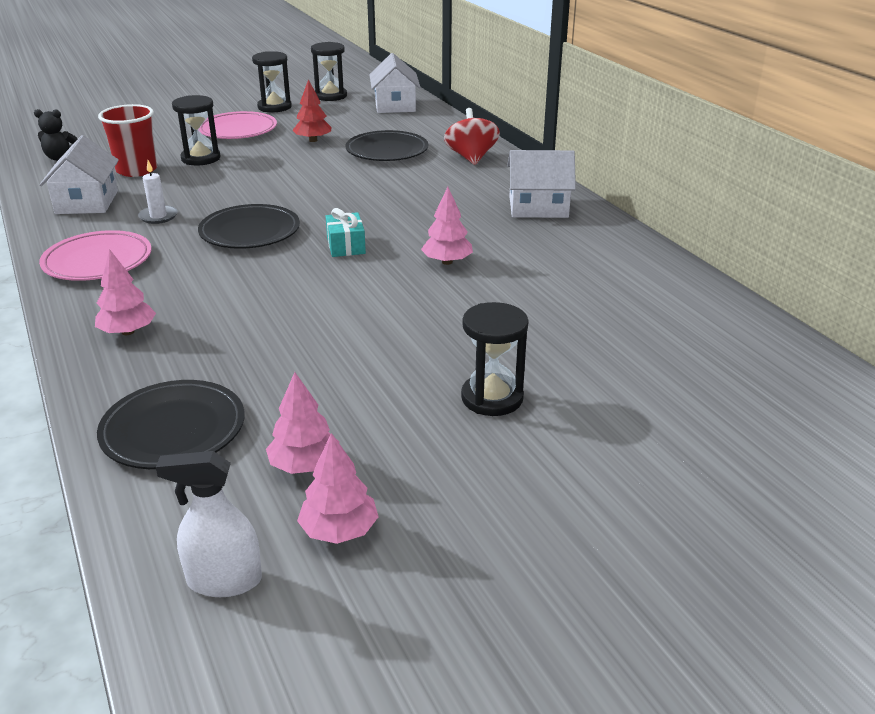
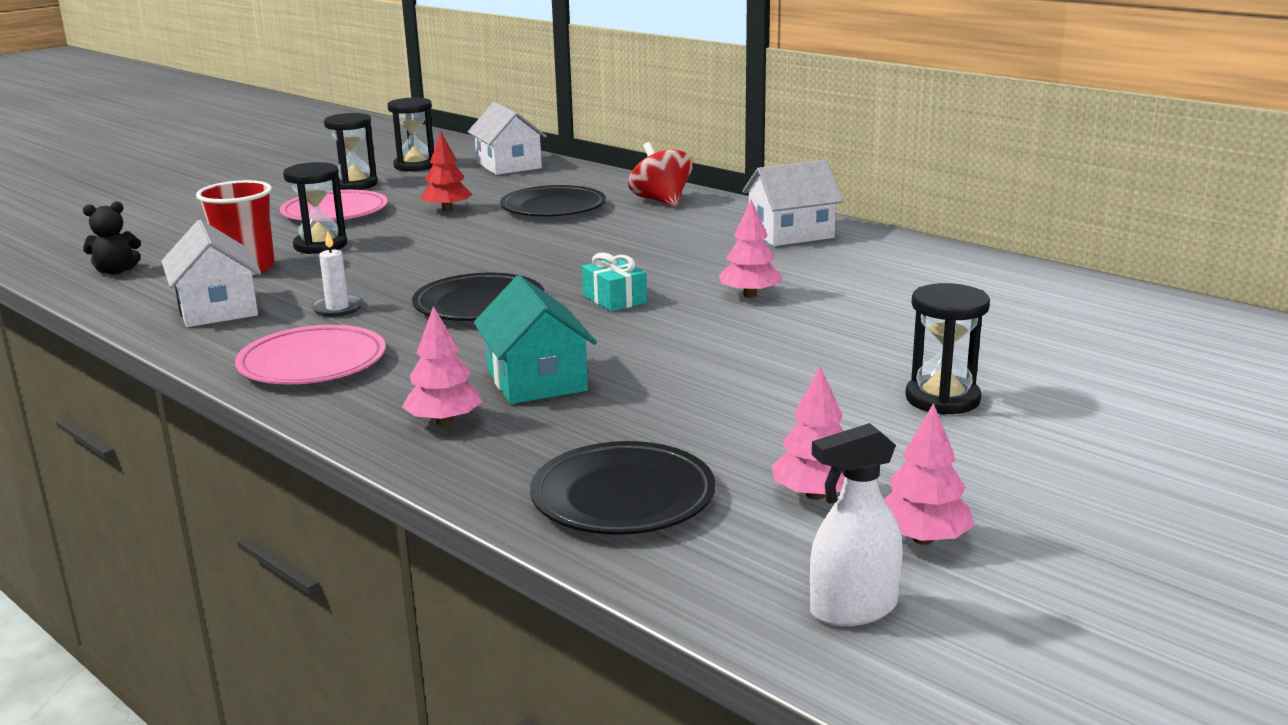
camera: 20 degrees left, 10 degrees down
(221, 309) = (537, 380): none -> turquoise house

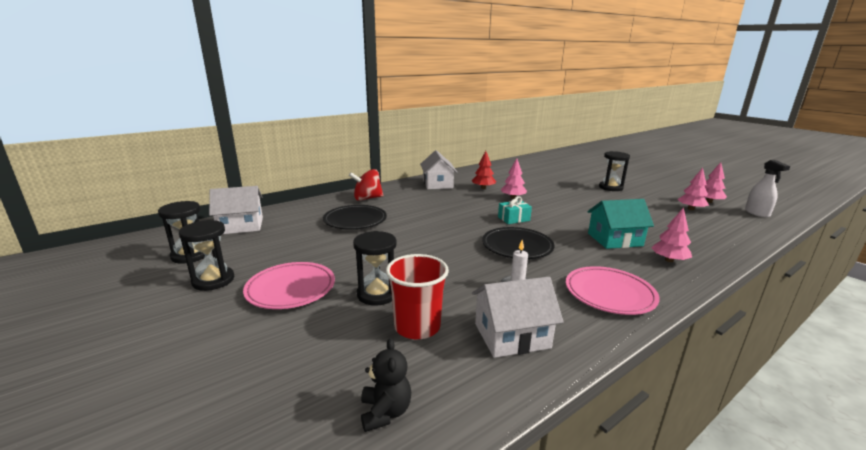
camera: 80 degrees left, 0 degrees up
(447, 210) = (328, 248): red tree -> red tree (483, 188)
(623, 497) = (714, 233): black plate -> none

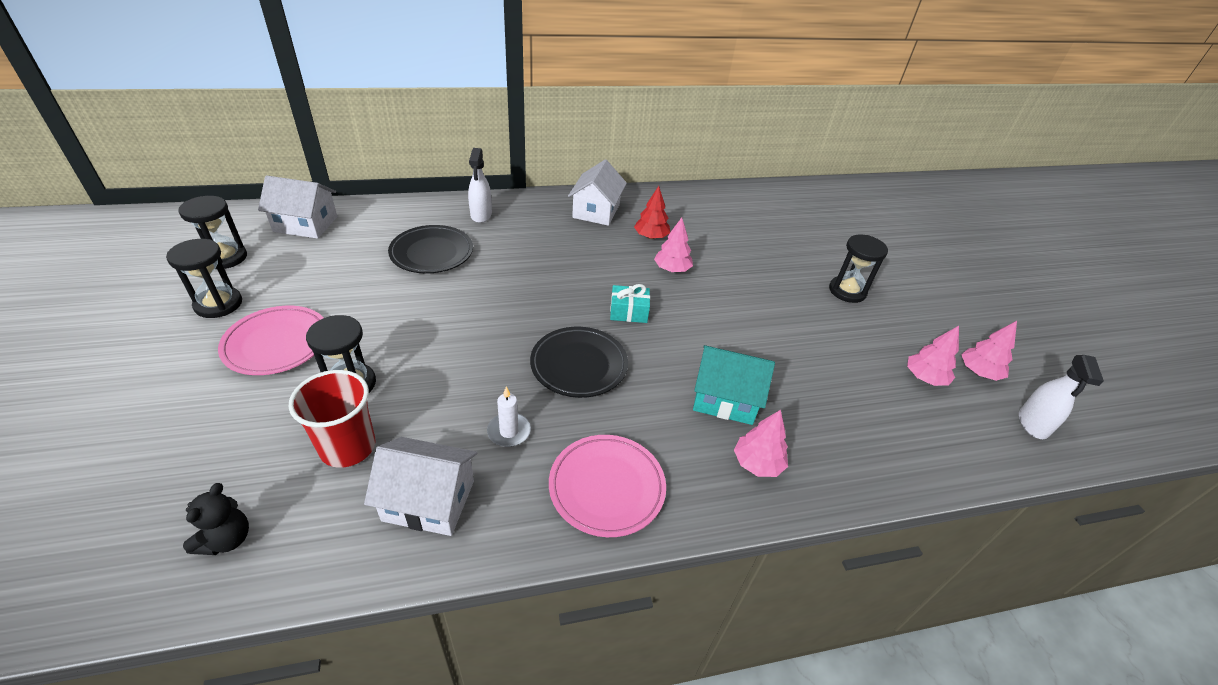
camera: 20 degrees right, 20 degrees up
(367, 198) = (481, 215): red spinning top -> white spray bottle

